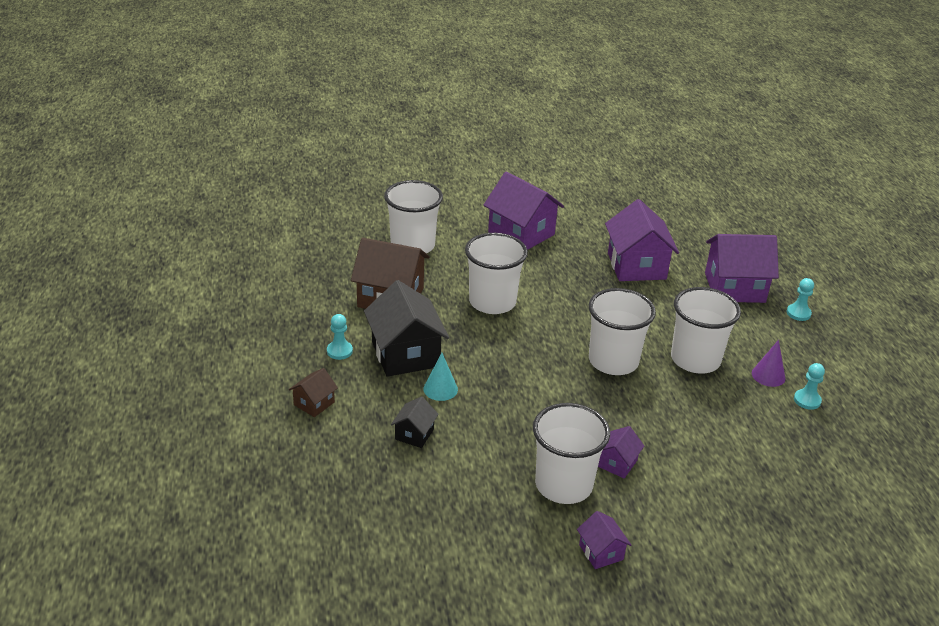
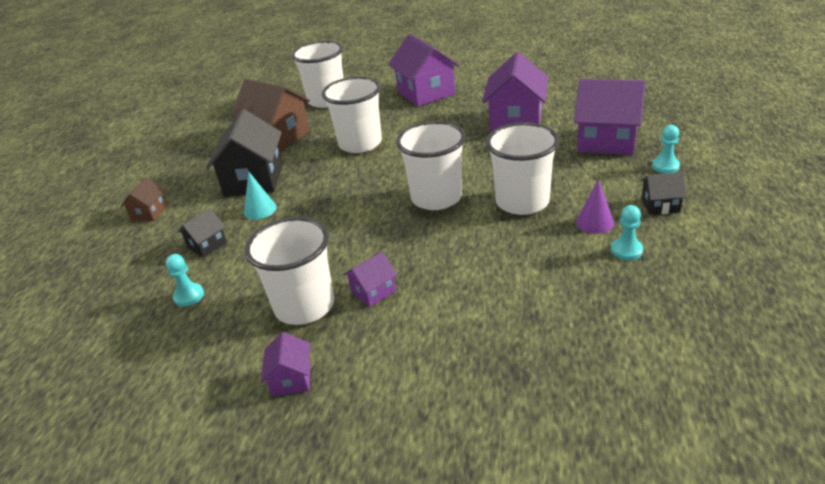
camera: 25 degrees right, 0 degrees up
(314, 403) = (149, 213): brown house -> brown house turned 45 degrees counterclockwise
(339, 351) = (204, 174): turquoise pawn -> turquoise pawn (189, 296)
(813, 354) = (660, 205): none -> black house

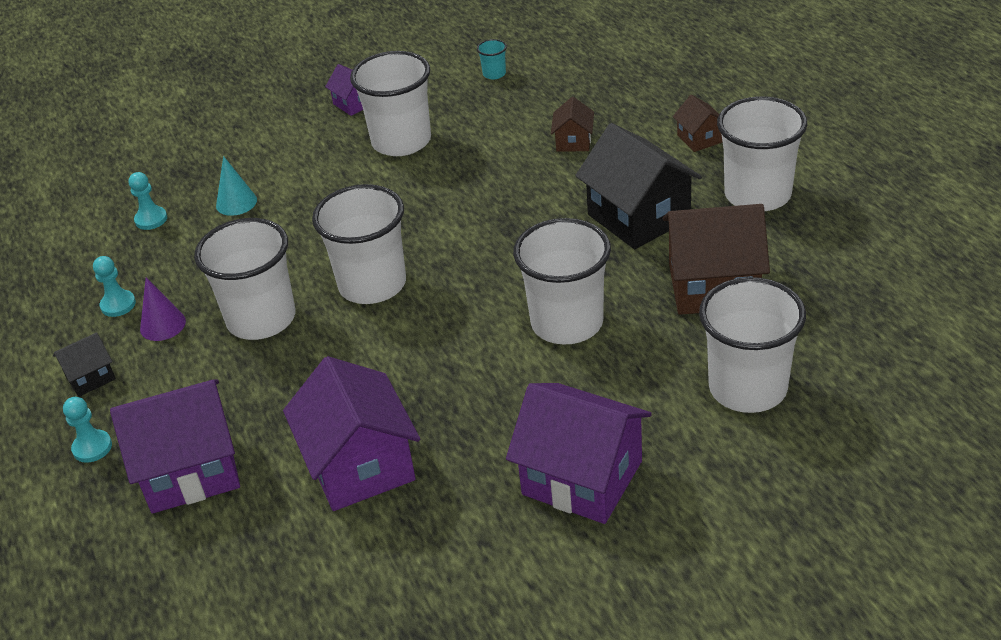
camera: 145 degrees right, 5 degrees up
(153, 346) = (494, 74): none -> turquoise cup
(187, 169) = (757, 195): none -> white cup
(189, 296) = (520, 106): turquoise pawn -> turquoise pawn (151, 219)
(207, 245) = (573, 141): black house -> brown house
(260, 209) = (572, 191): turquoise cone -> turquoise cone (236, 202)
(373, 291) = (350, 174): purple house -> none

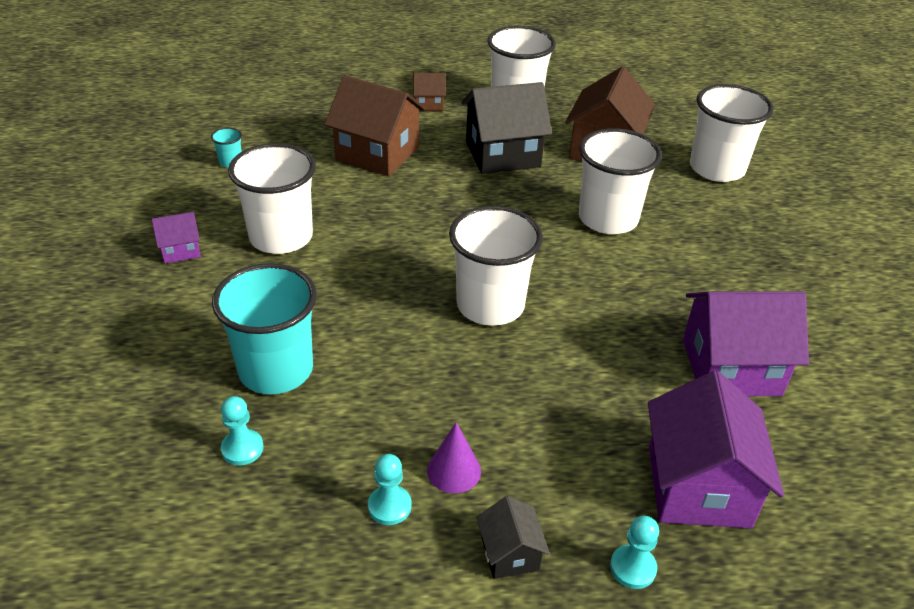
camera: 75 degrees left, 0 degrees up
(236, 202) = (276, 370): turquoise cone -> turquoise cup
(261, 319) = (494, 389): white cup -> none
(573, 141) = (377, 153): brown house -> brown house, size x2.05
(582, 478) = (781, 258): purple house -> none

